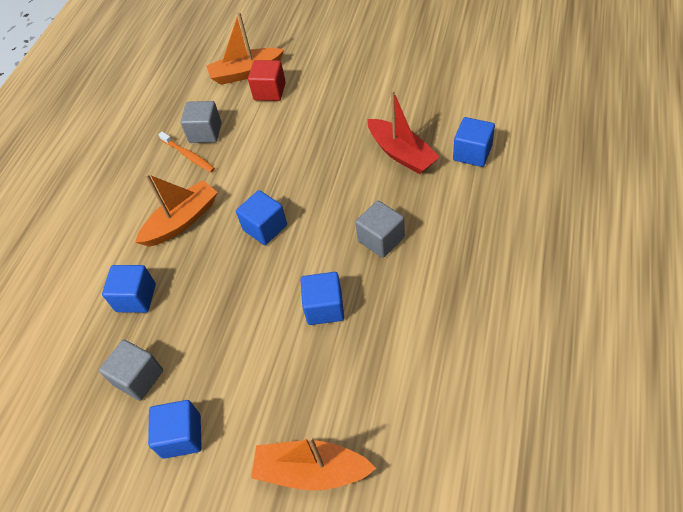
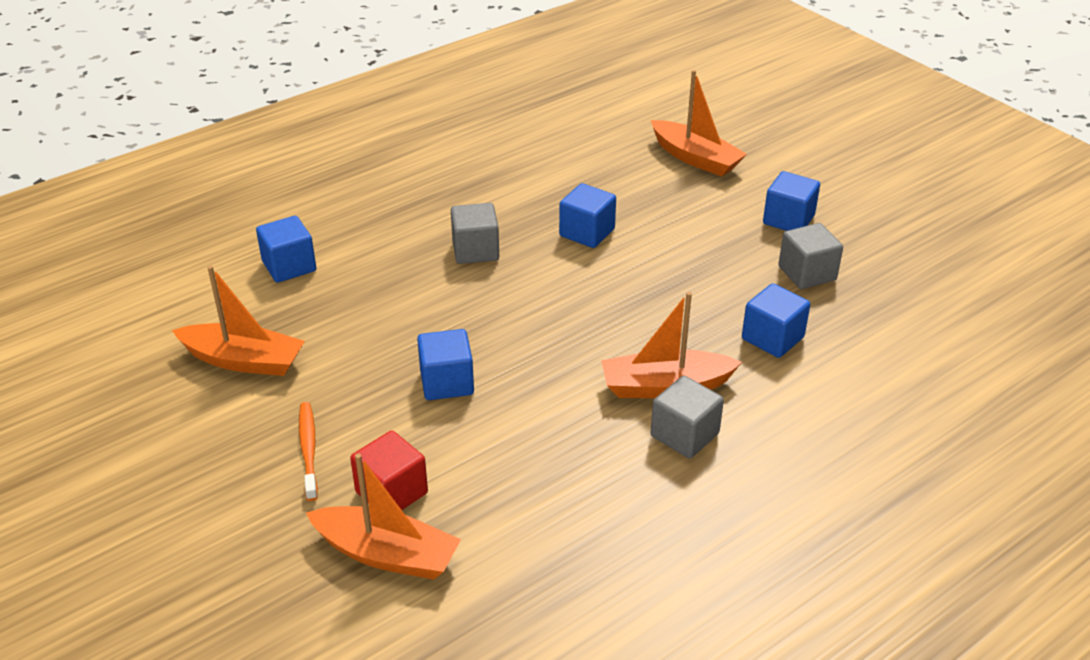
camera: 150 degrees left, 15 degrees down
(188, 155) = (592, 467): orange toothbrush -> orange toothbrush (308, 450)
(205, 133) = (540, 487): grey cube -> grey cube (684, 435)
(265, 228) = (576, 324): blue cube -> blue cube (447, 382)
(401, 154) = (351, 307): red boat -> none
(413, 95) = (244, 360): none -> orange boat

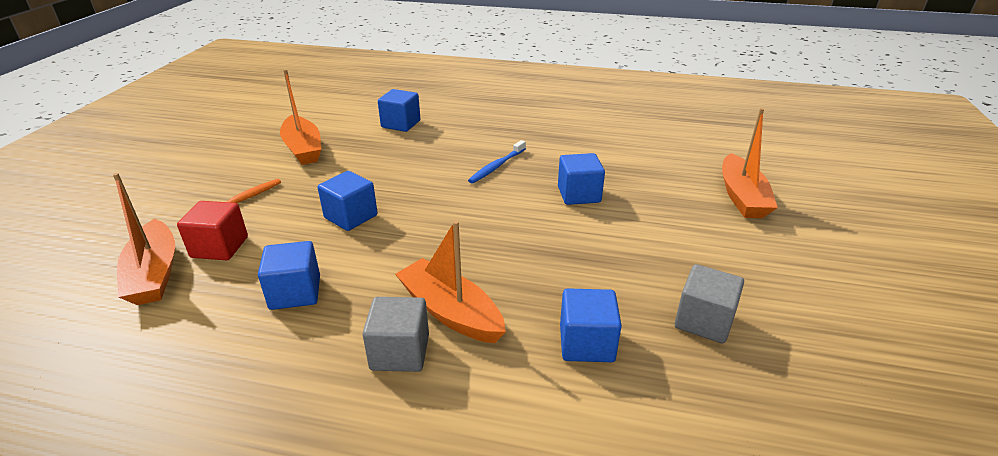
camera: 50 degrees right, 5 degrees down
(475, 250) = (496, 166): grey cube -> blue toothbrush
(788, 220) = (755, 275): blue cube -> blue cube (295, 293)

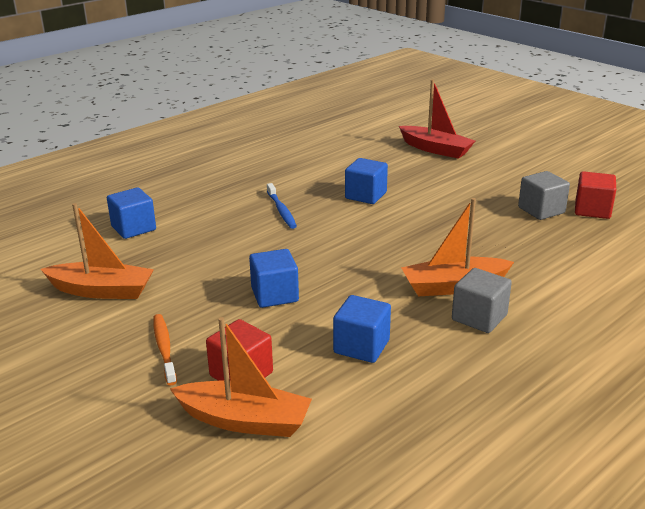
camera: 55 degrees left, 5 degrees down
(586, 343) = (529, 251): blue cube -> none
(742, 197) = (436, 149): orange boat -> red boat
(768, 369) = (592, 210): none -> red cube

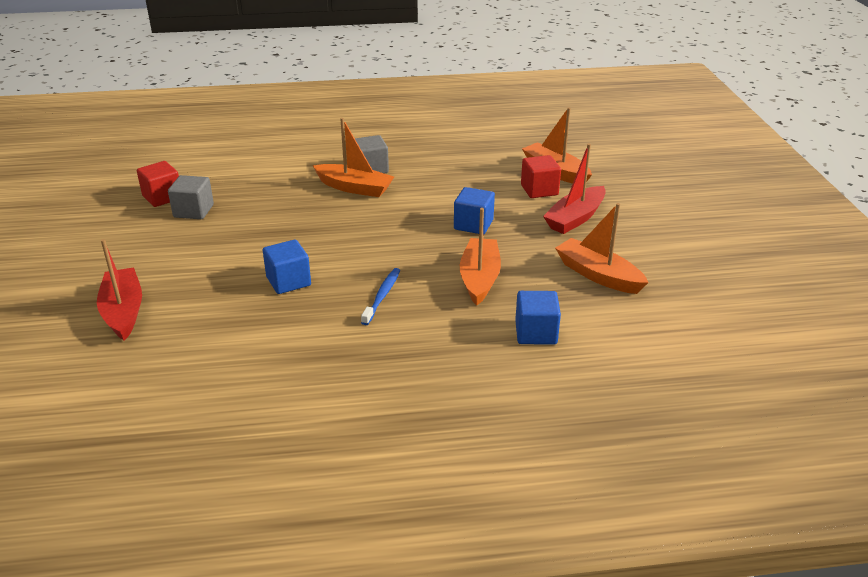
camera: 145 degrees left, 5 degrees up
(164, 348) = (575, 218): orange toothbrush -> red boat
(216, 249) = (479, 278): none -> orange boat
(361, 346) = (457, 179): blue cube -> none

